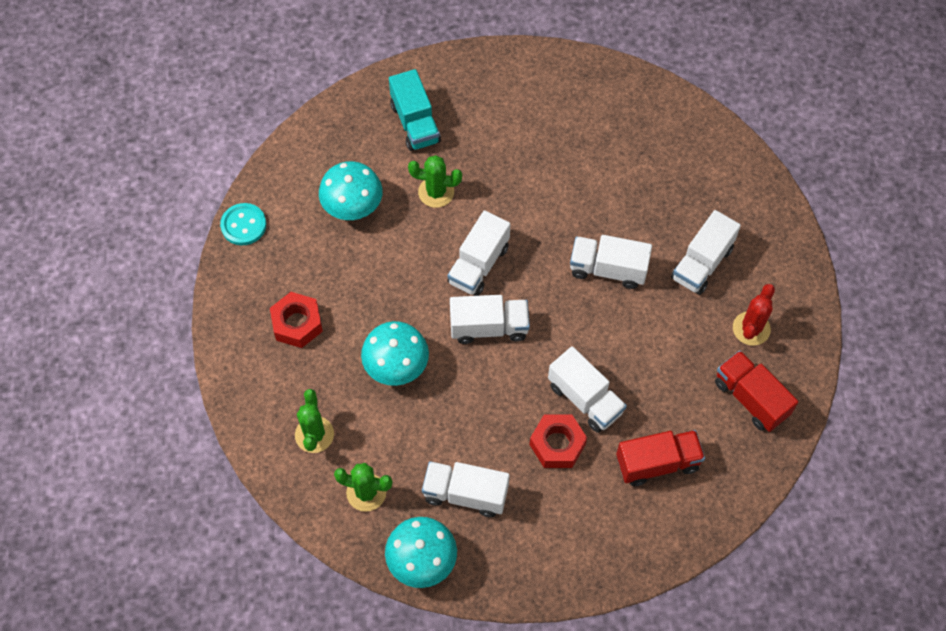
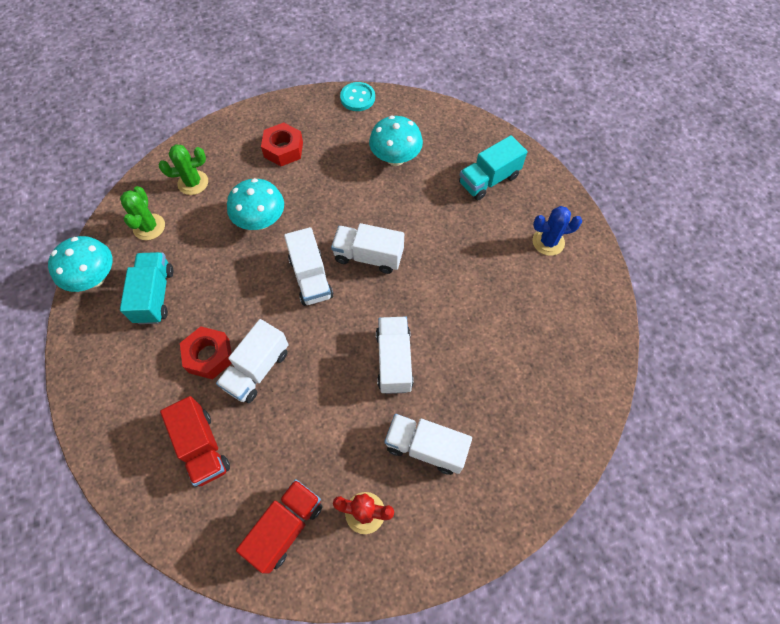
camera: 75 degrees right, 0 degrees up
(436, 192) = (428, 210): green cactus -> none
(465, 494) = (155, 295): white truck -> turquoise truck
(511, 94) = (548, 242): none -> blue cactus

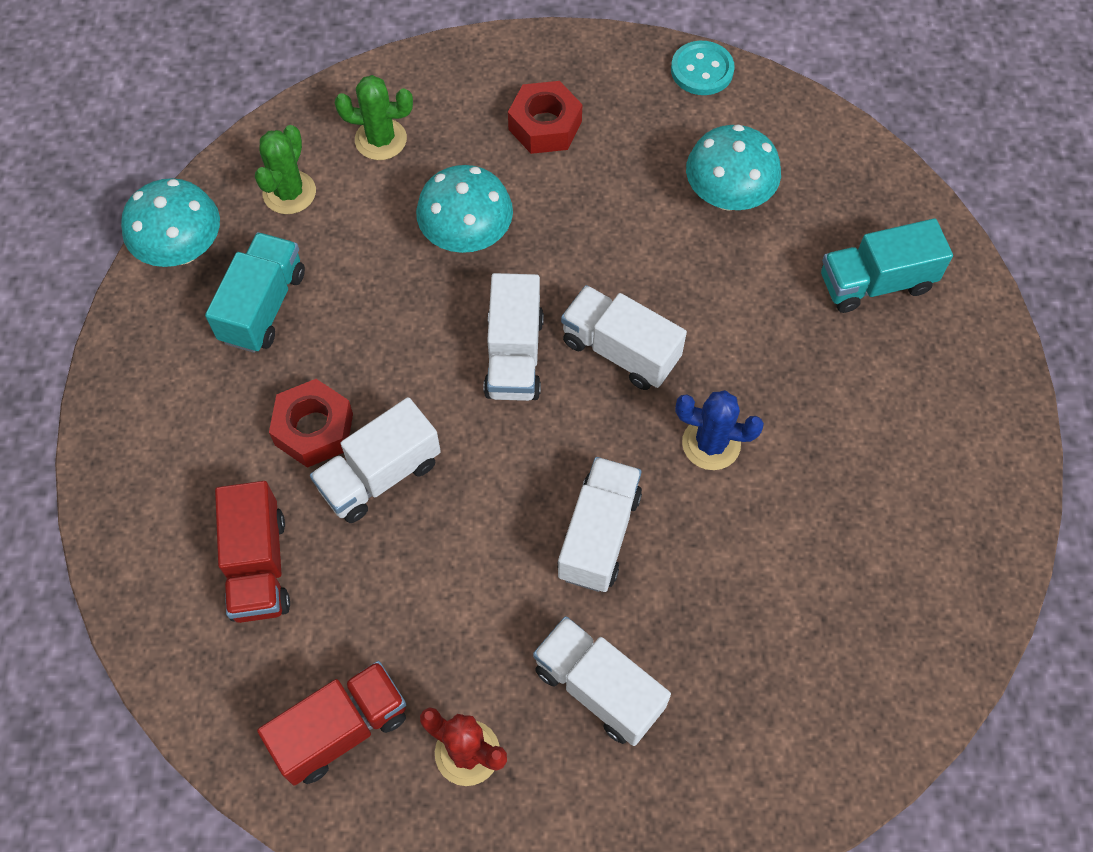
camera: 20 degrees right, 0 degrees up
(548, 242) = (937, 423): blue cactus -> blue cactus (711, 444)

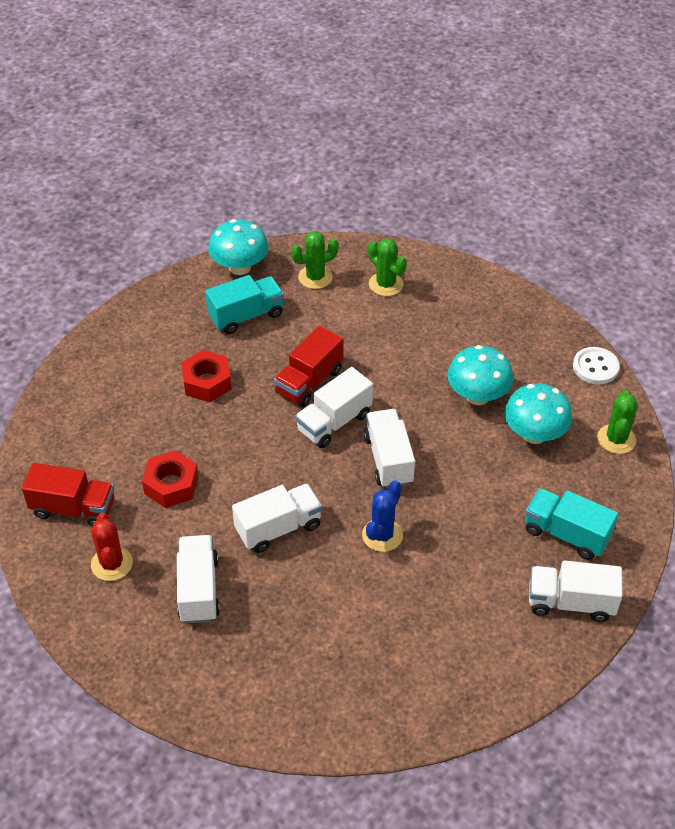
camera: 45 degrees right, 15 degrees down
(258, 566) = (118, 417): red truck -> red truck (309, 381)
(380, 475) = (212, 423): white truck -> white truck (570, 602)
(467, 236) = (375, 355): turquoise mushroom -> turquoise mushroom (477, 396)
(545, 125) = (476, 334): red nut -> red nut (171, 485)
(702, 70) = (595, 367): turquoise button -> white button
(711, 444) = (382, 535): blue cactus -> blue cactus turned 60 degrees clockwise
(807, 137) = (616, 439): none -> green cactus

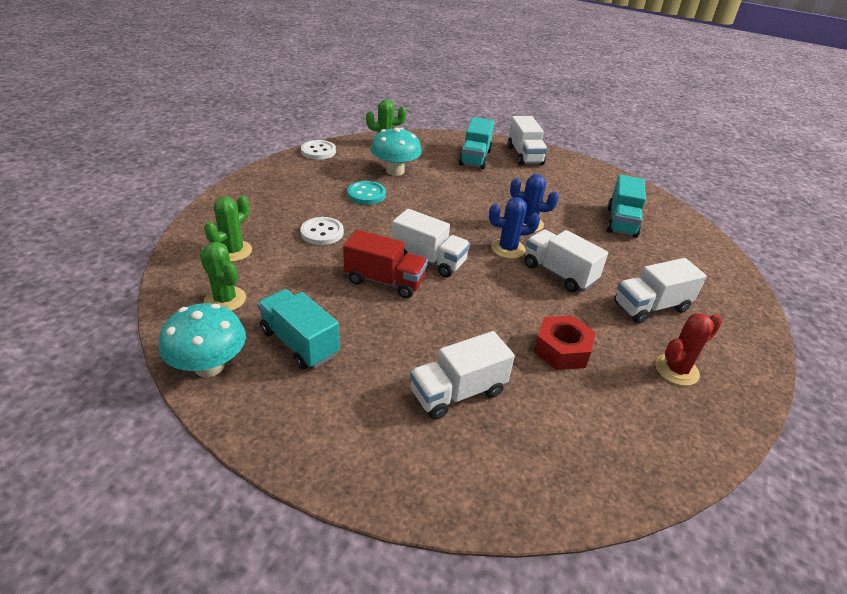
camera: 110 degrees left, 10 degrees down
(73, 508) = (644, 422): red truck -> none
(207, 382) = (414, 354): red nut -> none
(335, 497) = (508, 249): none -> blue cactus
(363, 646) = (621, 222): none -> turquoise truck
(388, 460) = (454, 228): white truck -> white truck (458, 392)
(404, 348) = (322, 232): none -> white button
(477, 396) = (366, 194): turquoise mushroom -> turquoise button

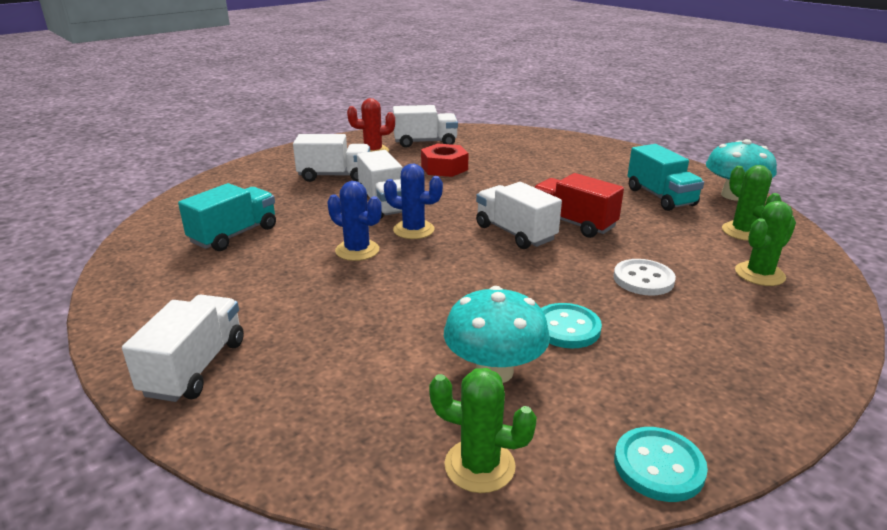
camera: 155 degrees left, 10 degrees down
(318, 151) = (658, 466): white button -> turquoise button
(458, 392) = (541, 163): white truck -> white truck (425, 142)
(475, 158) = (304, 379): turquoise truck -> none

